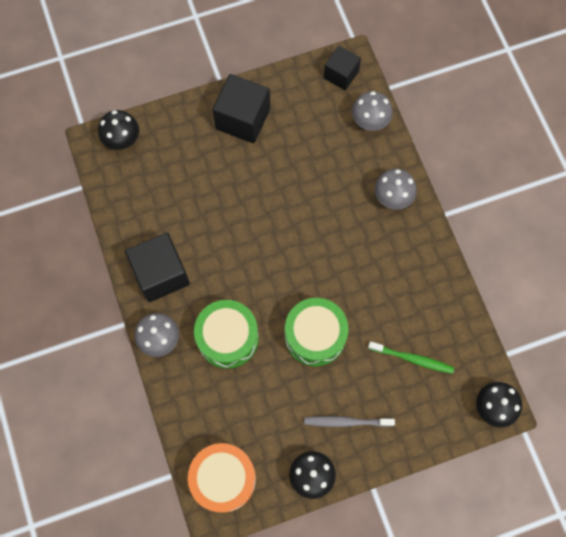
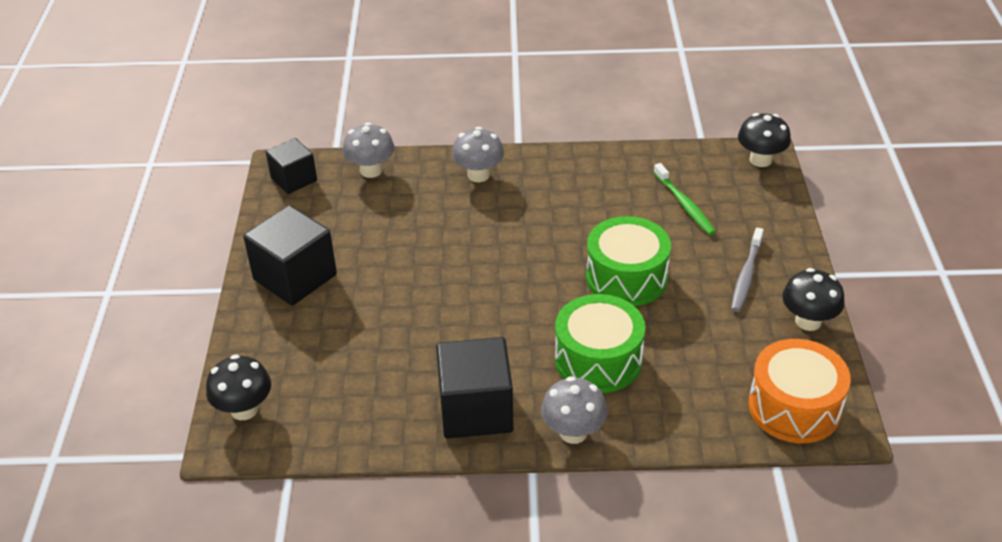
camera: 70 degrees left, 30 degrees down
(412, 359) = (684, 205): green toothbrush -> green toothbrush turned 120 degrees clockwise

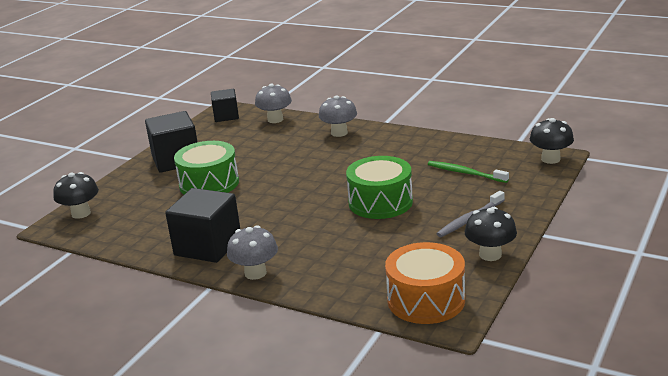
camera: 30 degrees right, 15 degrees down
(598, 360) = (313, 240): green drum -> green drum (209, 184)
(684, 205) = (465, 173): green toothbrush -> green toothbrush turned 120 degrees clockwise

